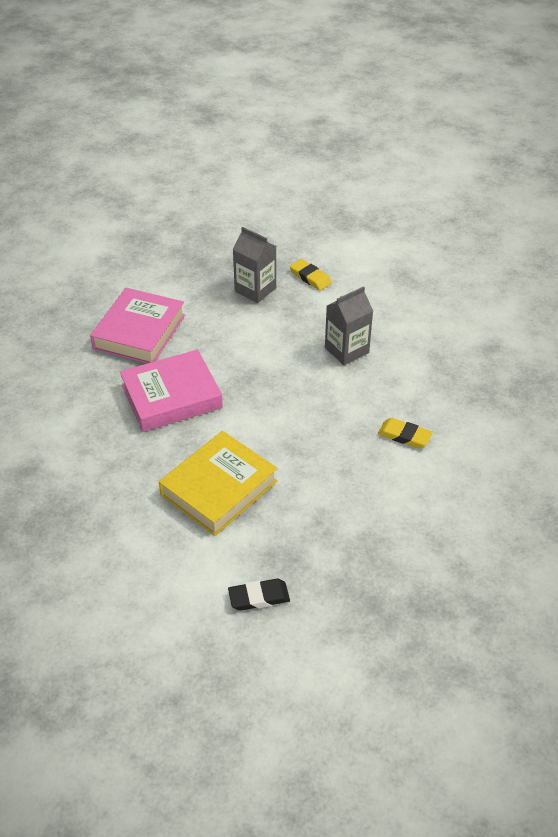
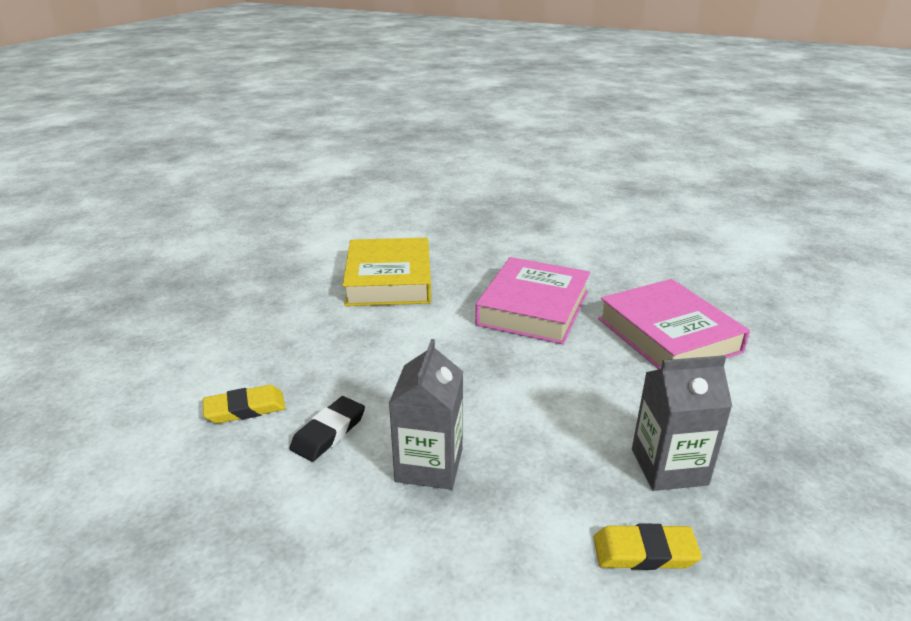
camera: 135 degrees right, 15 degrees down
(259, 597) = (277, 251): black eraser -> black eraser (328, 432)

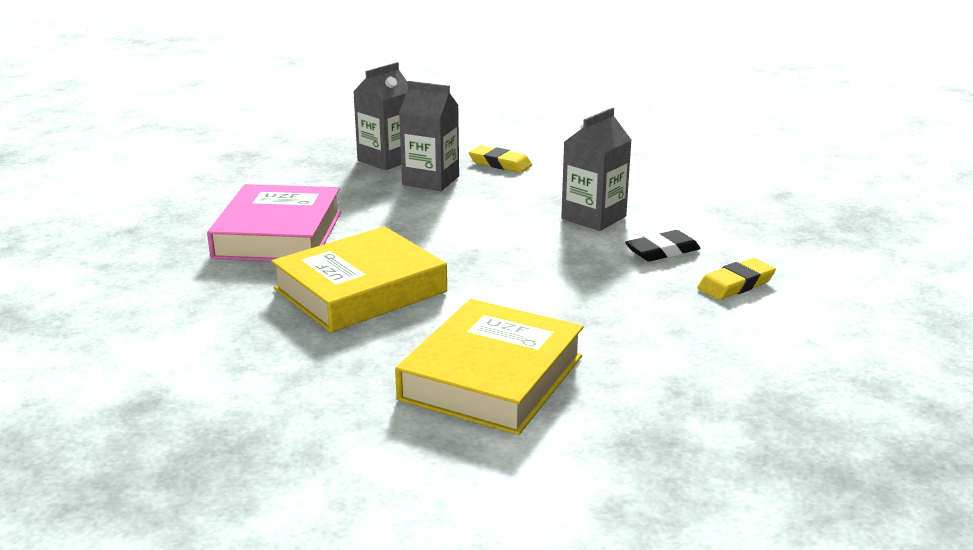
camera: 150 degrees left, 5 degrees down
(245, 409) = (735, 284): yellow eraser -> yellow eraser turned 45 degrees counterclockwise
(533, 308) = (360, 290): pink book -> yellow book
(779, 493) = (386, 160): none -> grey carton

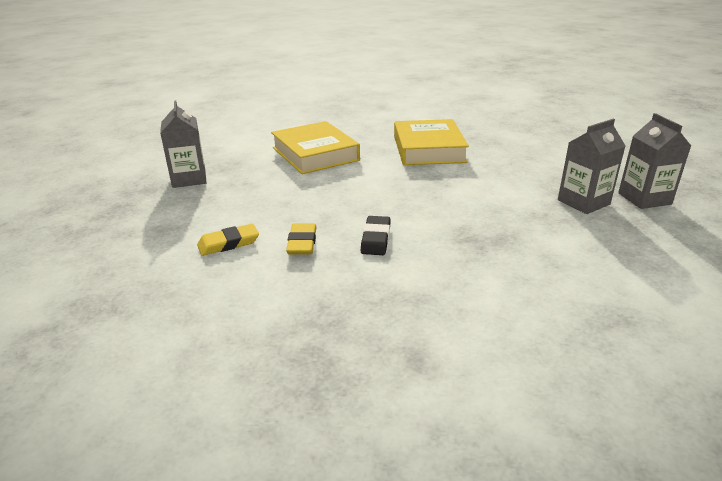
camera: 125 degrees right, 5 degrees up
(278, 234) = (519, 145): pink book -> none
(500, 163) = (610, 239): yellow eraser -> yellow eraser (228, 243)
(593, 217) = (457, 236): grey carton -> grey carton (189, 179)

